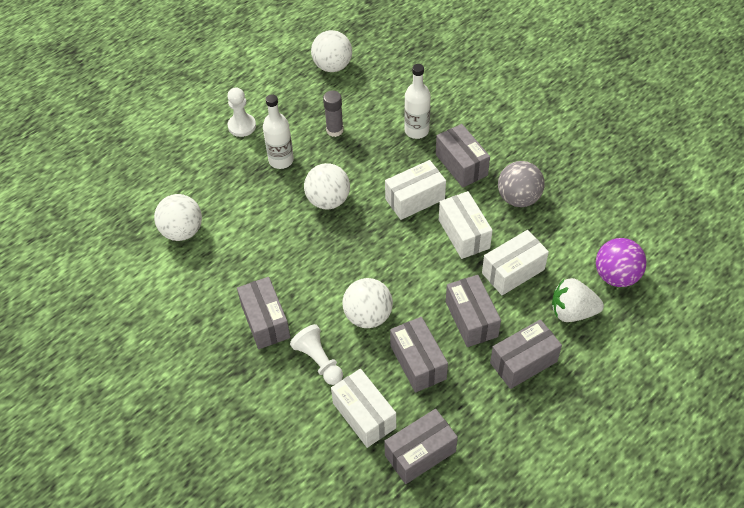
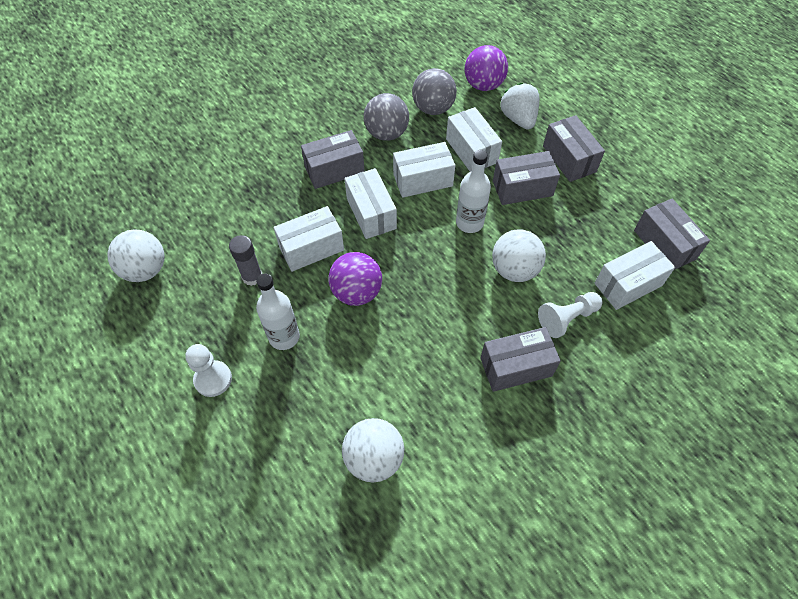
camera: 85 degrees left, 5 degrees up
(328, 200) = (357, 292): white ball -> purple ball
(369, 163) = (311, 248): none -> white box
(416, 130) = (276, 200): white bottle -> white bottle (469, 223)
(418, 362) = (569, 235): grey box -> none
(565, 233) = (433, 108): none -> grey ball
(572, 312) = (518, 119): white strawberry -> white strawberry turned 150 degrees clockwise

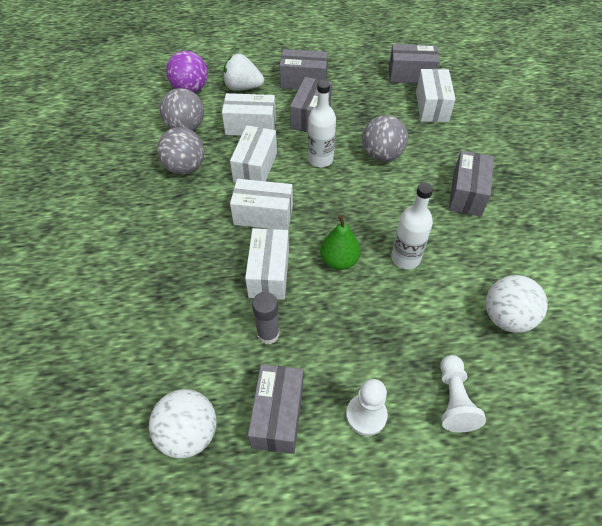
camera: 60 degrees left, 5 degrees down
(284, 337) = (352, 334): white bottle -> white bottle (405, 258)
(334, 170) = (193, 219): grey box -> grey box (278, 415)
(357, 292) = (339, 260): purple ball -> green pear
(514, 270) = (382, 155): white ball -> grey ball
(567, 318) = (441, 148): white pawn -> white pawn (454, 400)

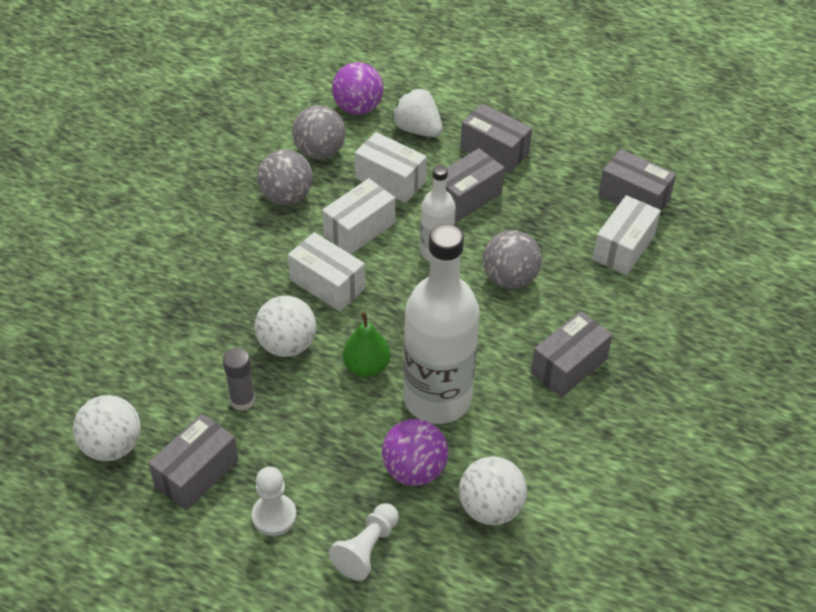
camera: 30 degrees right, 5 degrees down
(269, 273) = (287, 345): white box -> white ball
(405, 258) = (437, 399): white bottle -> white bottle, size x1.89
(434, 318) = (414, 470): none -> purple ball

